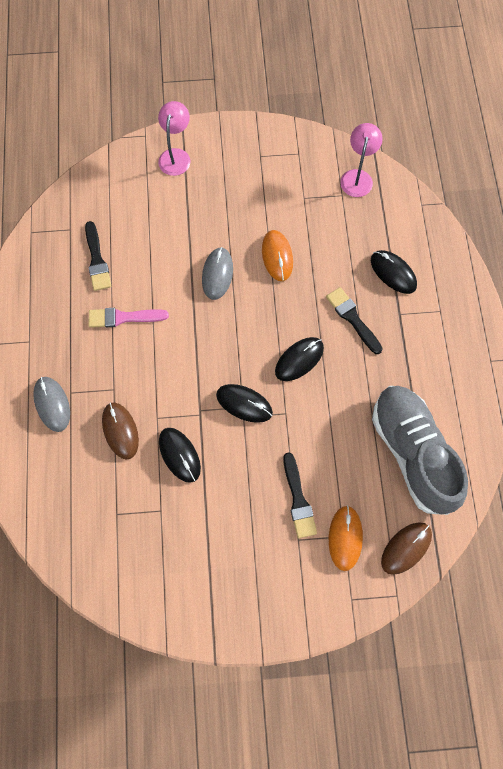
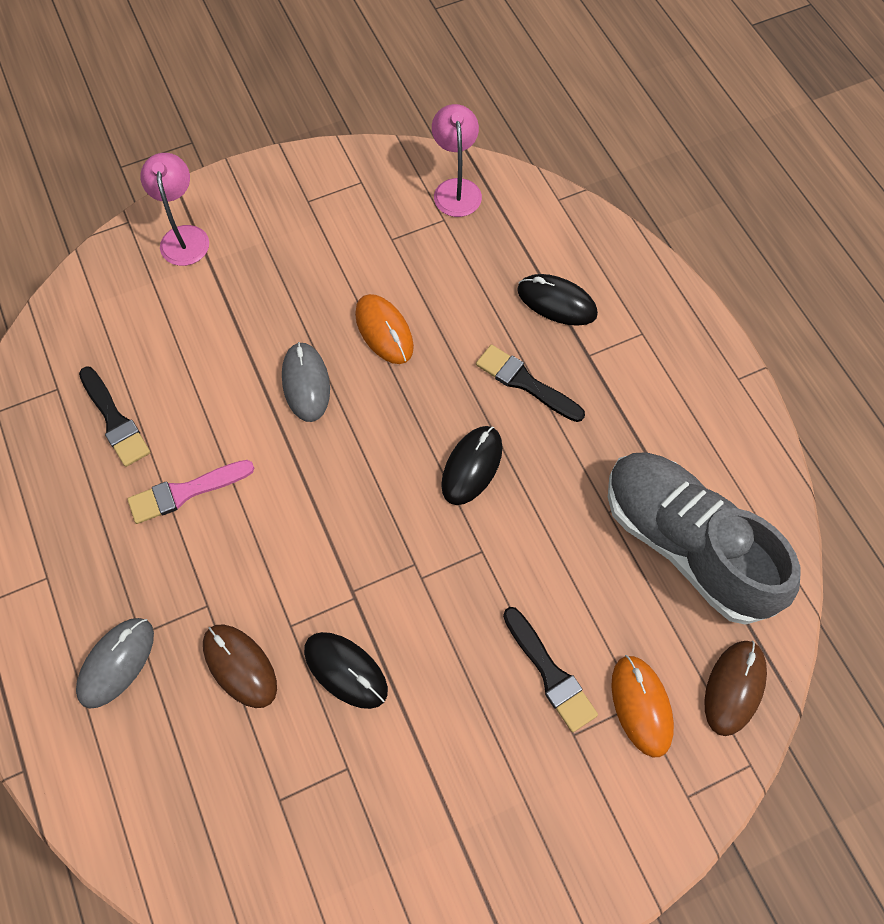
camera: 20 degrees left, 5 degrees down
(52, 404) = (116, 663): grey mouse -> grey mouse turned 75 degrees clockwise
(244, 404) = (415, 558): black mouse -> none

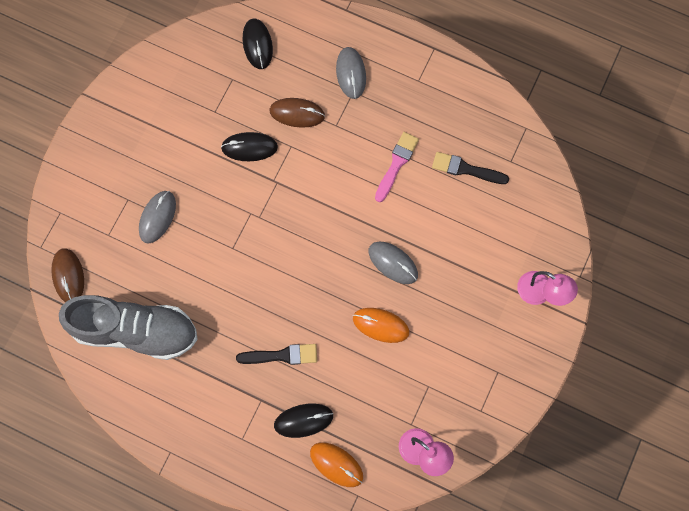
camera: 140 degrees right, 10 degrees up
(472, 466) = (271, 286): black mouse -> black mouse (257, 45)
(550, 673) = (157, 217): black brush -> grey mouse
(641, 706) = (106, 235): orange mouse -> orange mouse (336, 464)

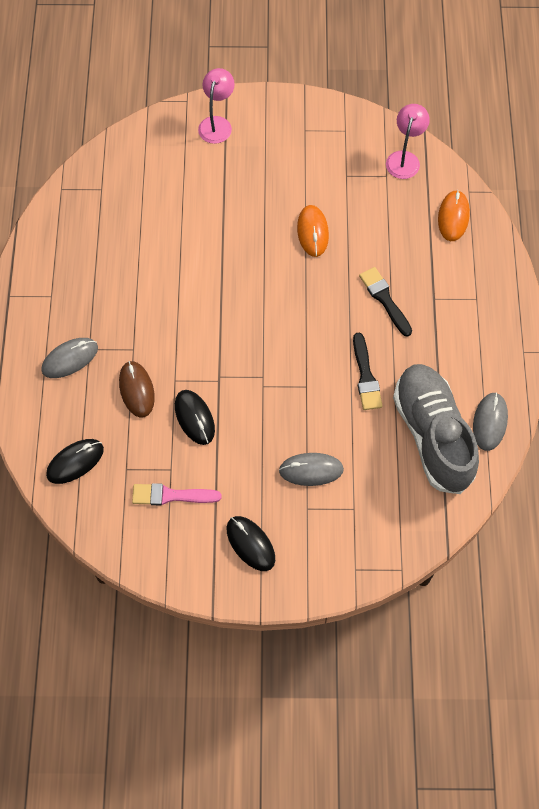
camera: 115 degrees left, 10 degrees down
(68, 276) = (416, 525): brown mouse -> none
(303, 420) = (431, 257): black mouse -> black mouse (250, 544)
(393, 263) = (249, 245): grey mouse -> grey mouse (490, 422)
(396, 164) = (149, 280): pink brush -> pink brush (171, 495)
(466, 169) = (127, 221): black brush -> black brush (366, 376)

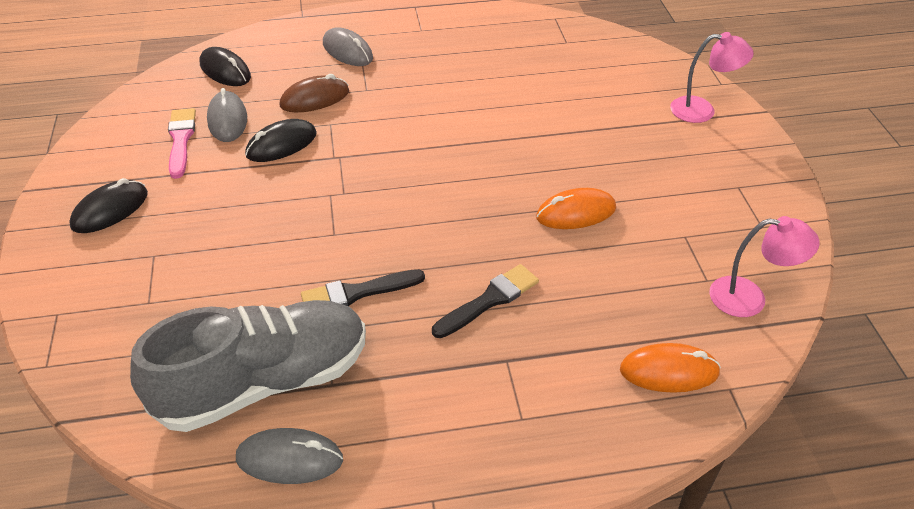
camera: 80 degrees right, 20 degrees down
(311, 470) = (209, 253): grey mouse -> grey mouse (227, 120)

